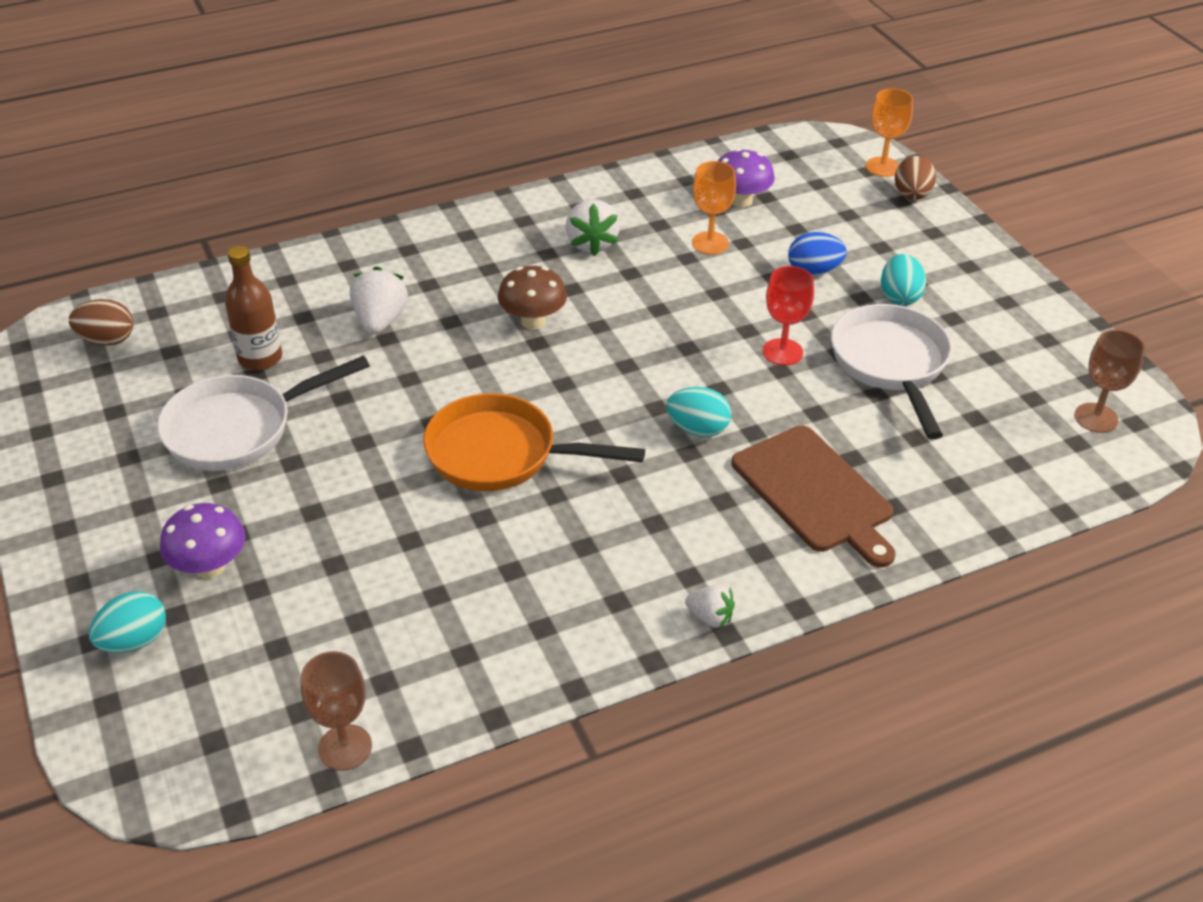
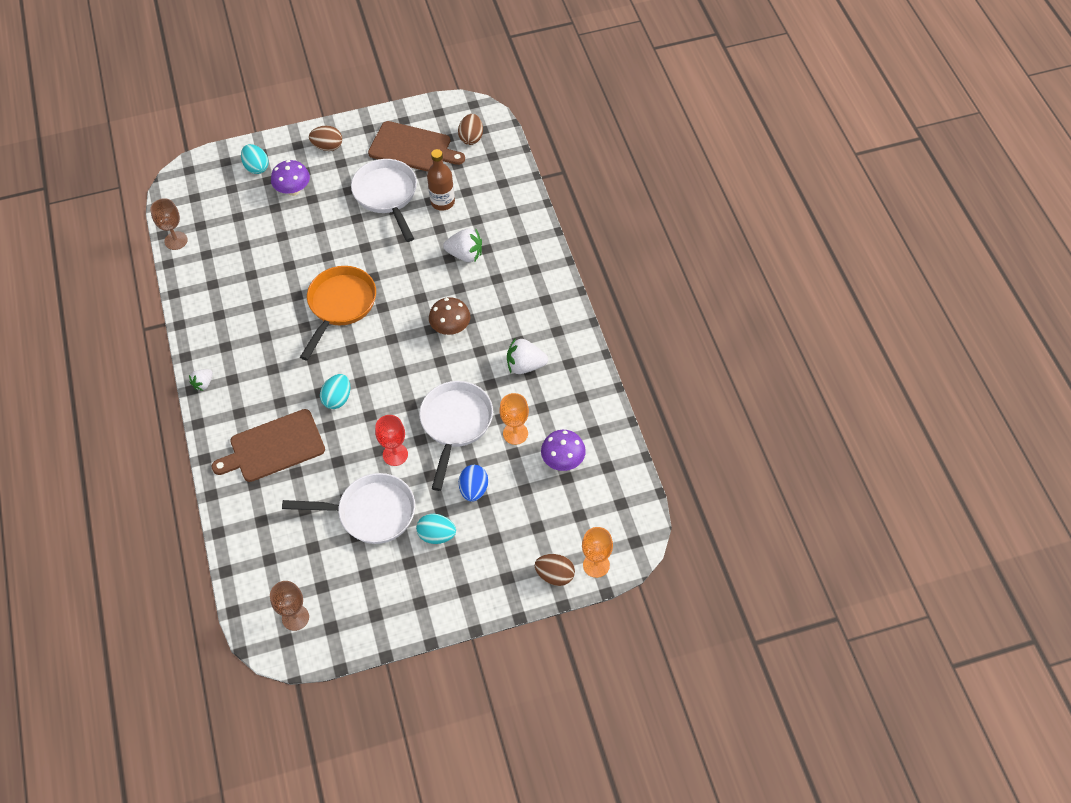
camera: 100 degrees right, 15 degrees up
(93, 532) = (328, 146): none -> brown egg
(119, 410) = (413, 148): none -> brown cutting board
(711, 298) = (455, 424): none -> white pan

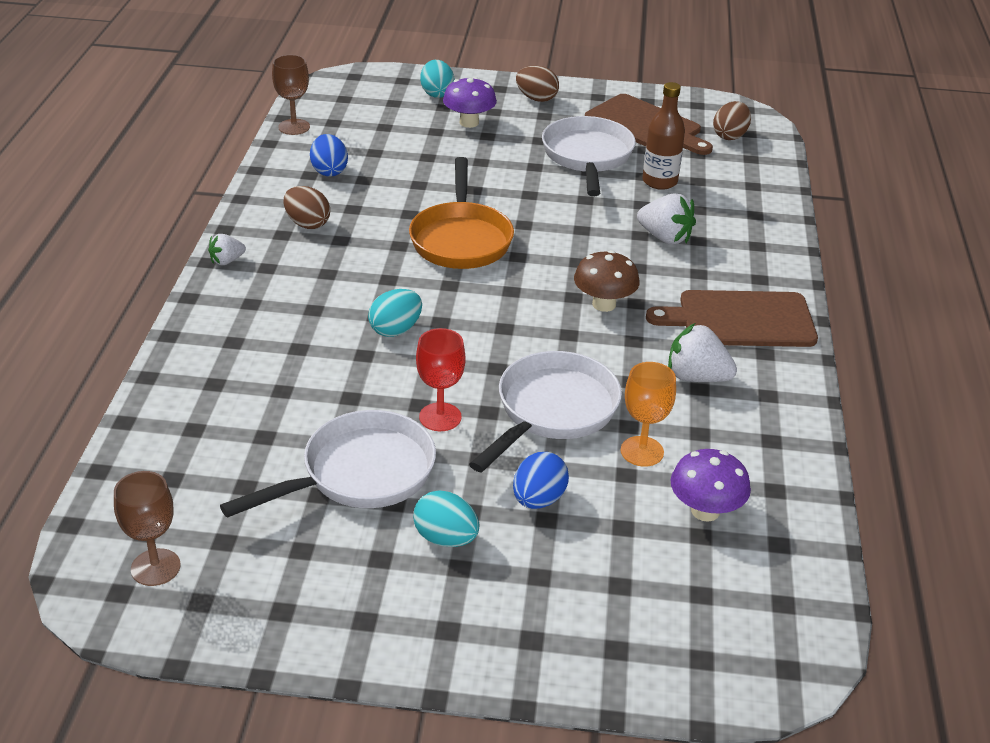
camera: 20 degrees right, 20 degrees down
(224, 275) = (329, 171): none -> blue egg
(273, 447) = (271, 353): brown cutting board -> brown cutting board (740, 319)
(340, 306) = (461, 239): orange pan -> orange pan turned 135 degrees clockwise
(370, 513) = (359, 474): white pan -> white pan turned 60 degrees counterclockwise
(555, 575) = (618, 667): brown egg -> brown egg (307, 224)
(596, 565) = (701, 678): orange goblet -> none

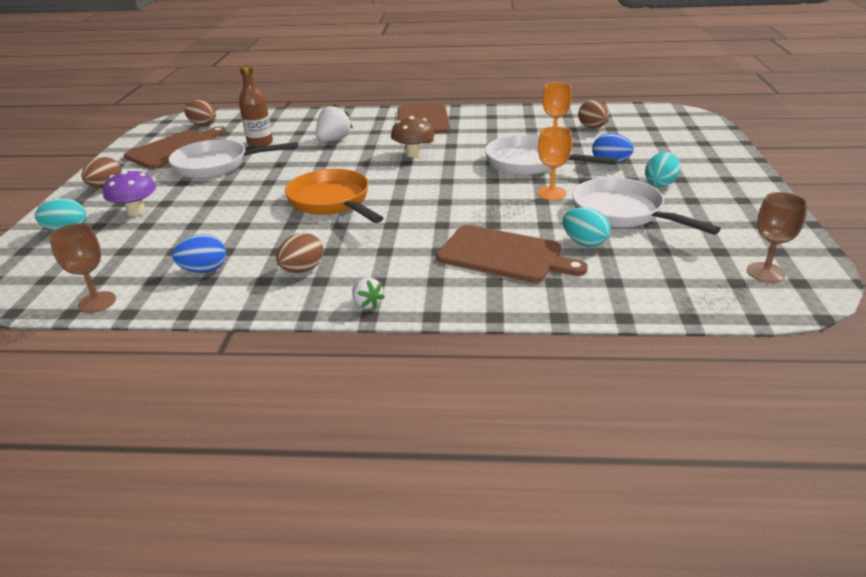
camera: 90 degrees left, 5 degrees down
(286, 355) = (504, 255): none -> brown cutting board
(395, 330) = (458, 216): turquoise egg -> turquoise egg (584, 243)
(440, 417) = (551, 193): red goblet -> orange goblet
(461, 239) = (332, 202): orange pan -> orange pan turned 120 degrees counterclockwise
(696, 377) = (482, 130): white strawberry -> none
(705, 511) = (592, 127): purple mushroom -> brown egg

